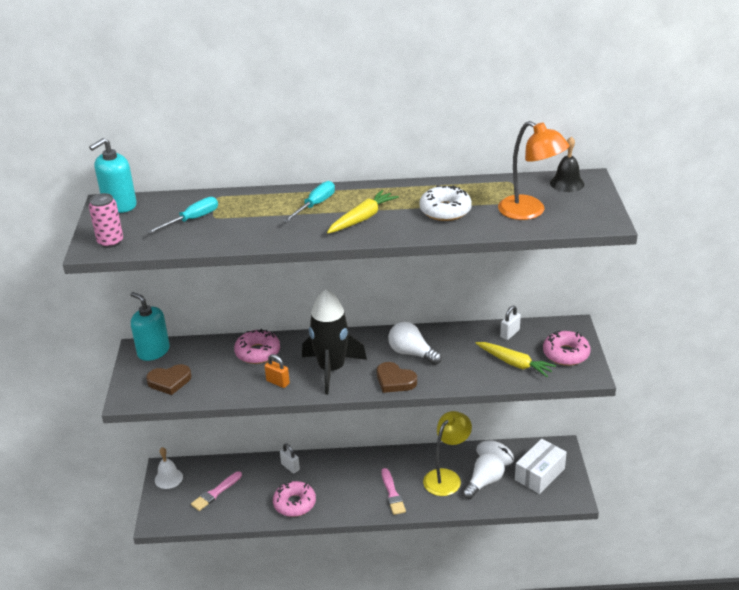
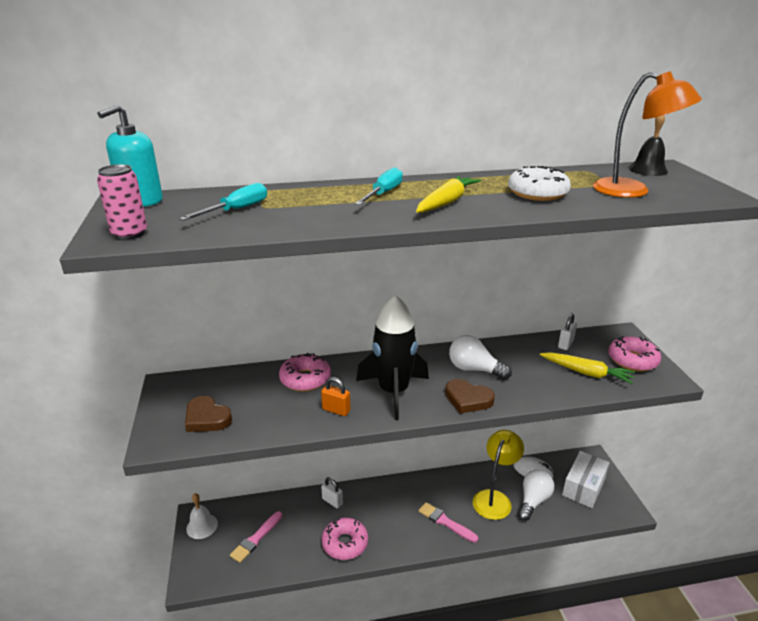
camera: 10 degrees left, 5 degrees down
(153, 351) = (184, 385): turquoise soap dispenser -> none
(169, 381) = (207, 418): brown heart -> brown heart turned 60 degrees clockwise
(392, 494) = (445, 522): pink brush -> pink brush turned 150 degrees clockwise

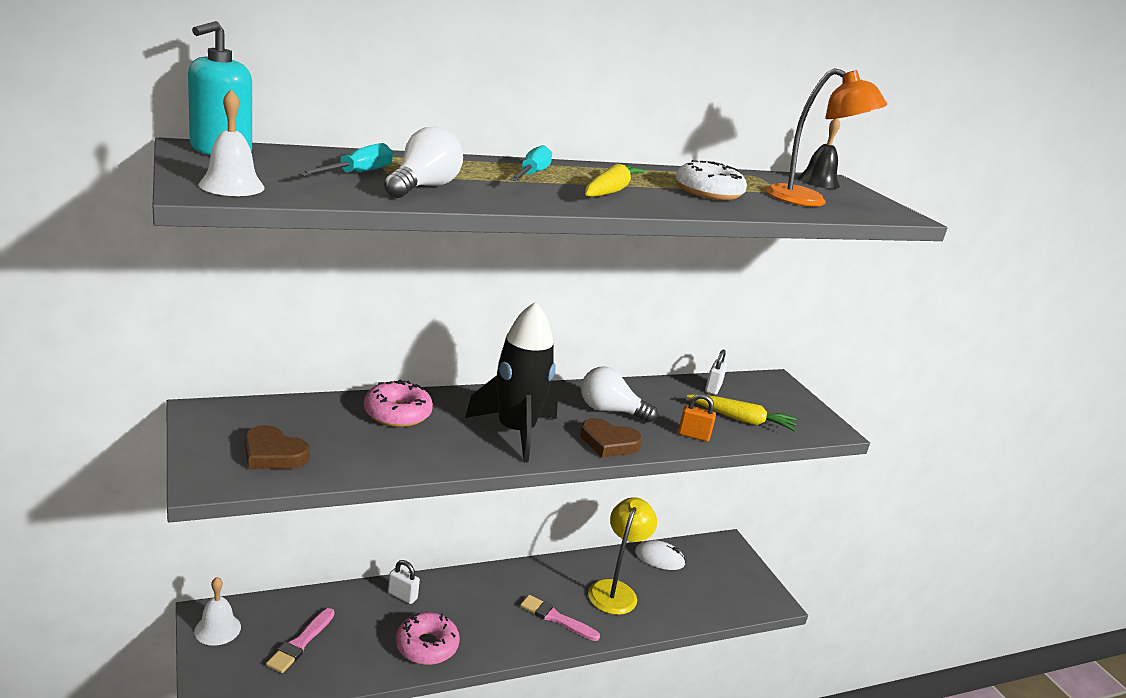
camera: 15 degrees left, 5 degrees down
(129, 233) = (231, 186): pink can -> white bell
(336, 410) = (446, 449): orange padlock -> orange padlock (693, 435)
(533, 501) = (663, 592): white light bulb -> white light bulb (423, 187)
(583, 487) = (721, 576): white box -> none
(632, 360) = (790, 408): pink donut -> none

